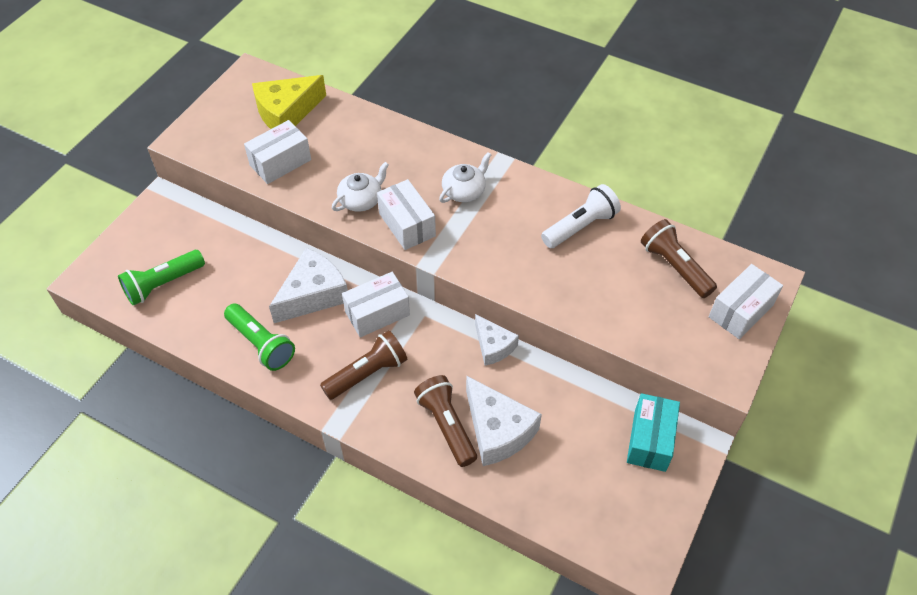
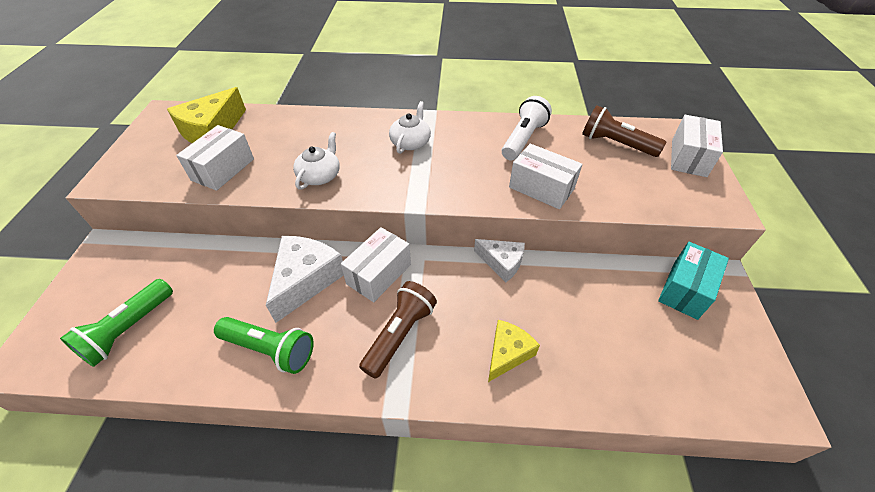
camera: 25 degrees left, 5 degrees down
(407, 225) = (375, 182): white box -> white box (541, 188)
(446, 425) = (507, 353): brown flashlight -> yellow cheese
(497, 430) = (557, 337): white cheese -> none
(650, 440) = (685, 290): turquoise box -> turquoise box turned 45 degrees clockwise

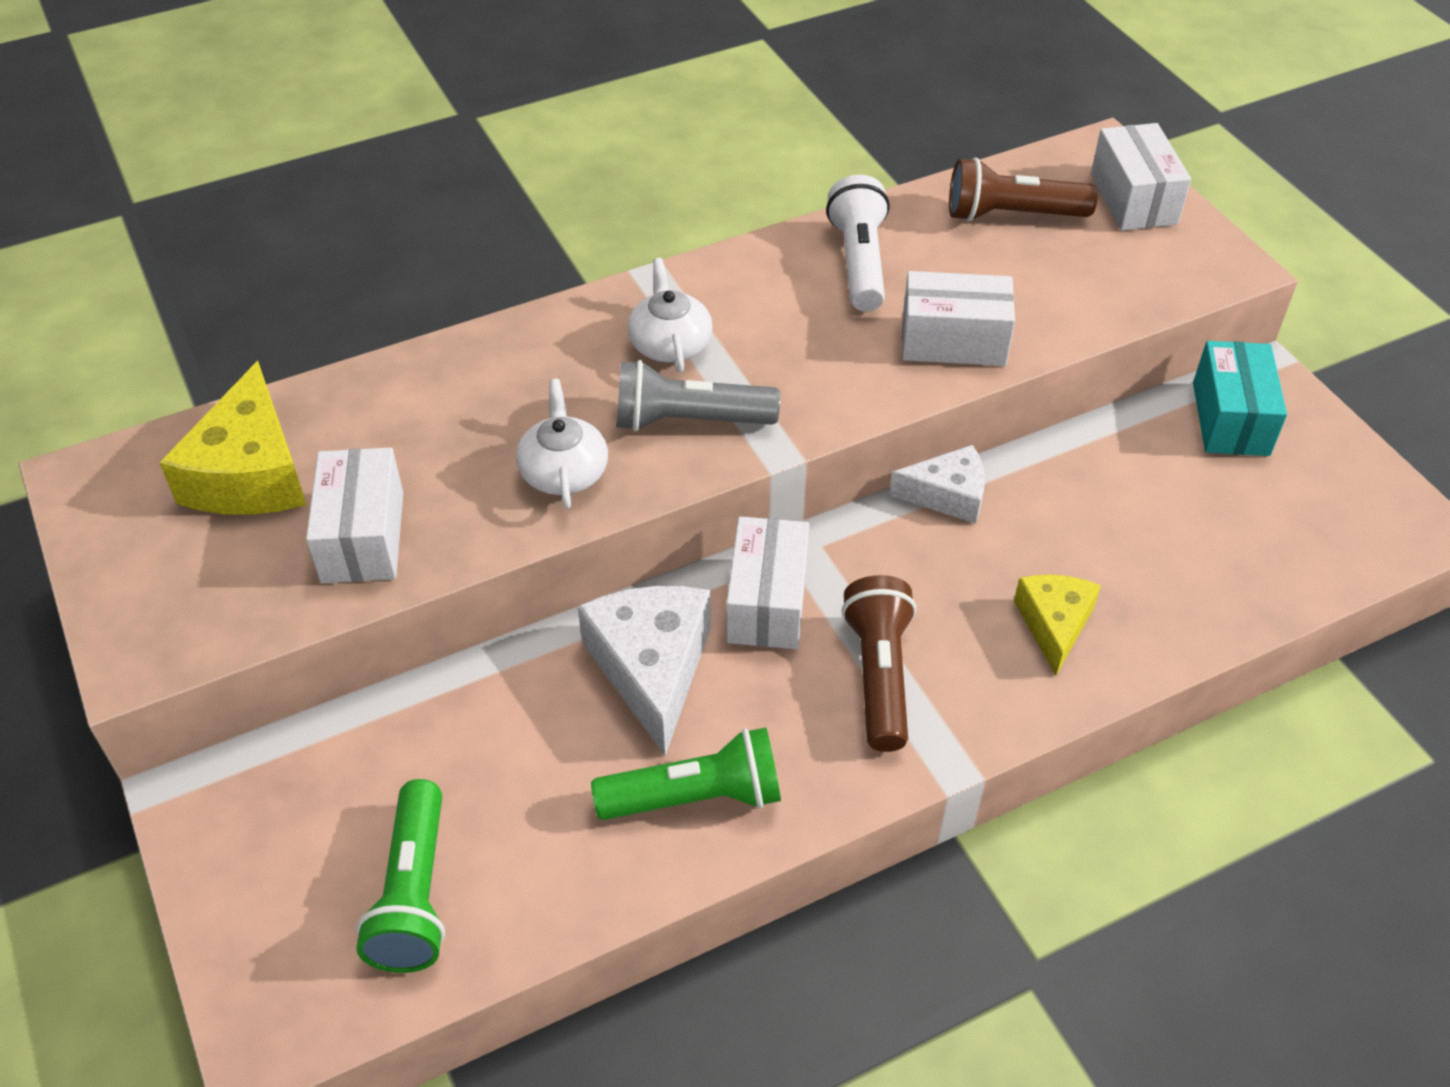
camera: 30 degrees left, 0 degrees up
(389, 176) = (689, 421): none -> grey flashlight

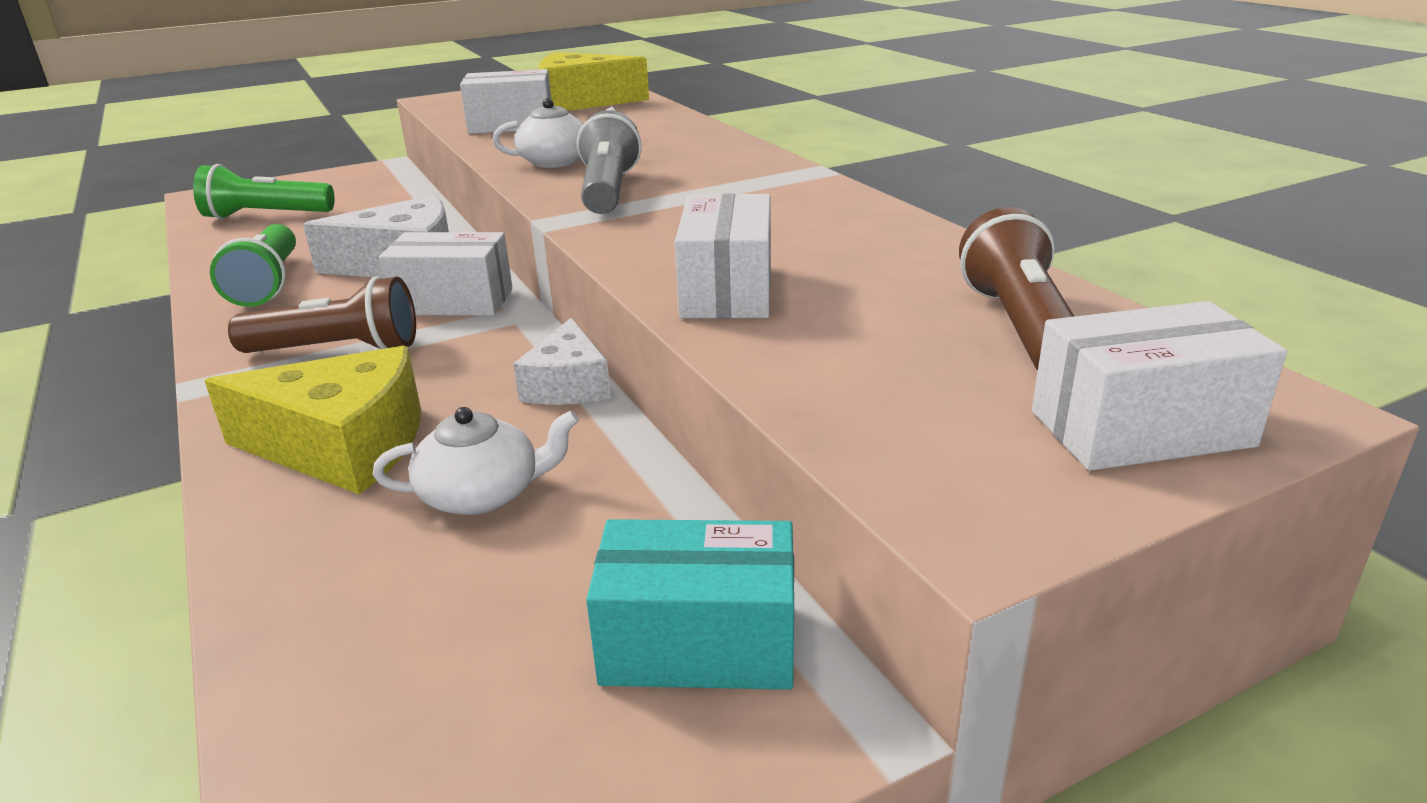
camera: 90 degrees right, 20 degrees down
(670, 343) = (715, 181): white teapot -> white teapot (482, 494)
(859, 262) = (867, 244): white flashlight -> none
(1054, 625) = (342, 447): yellow cheese -> yellow cheese, size x1.61

